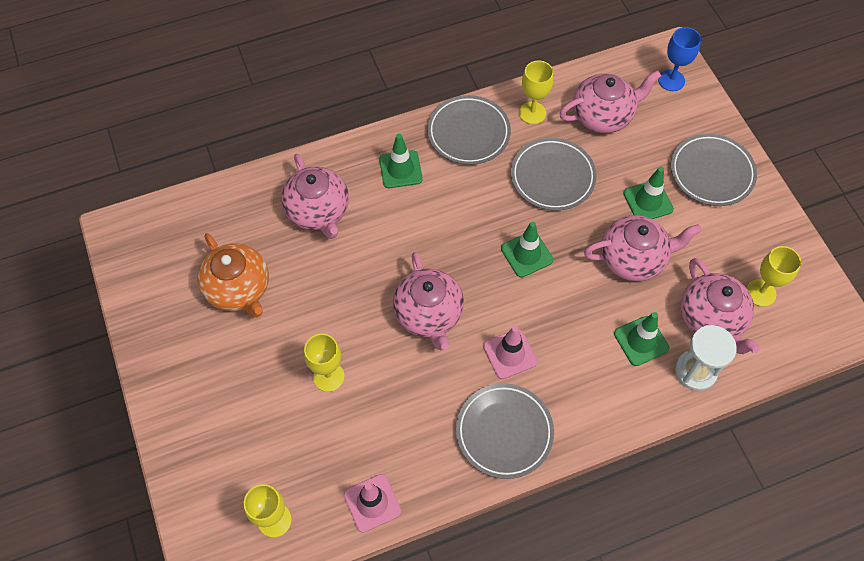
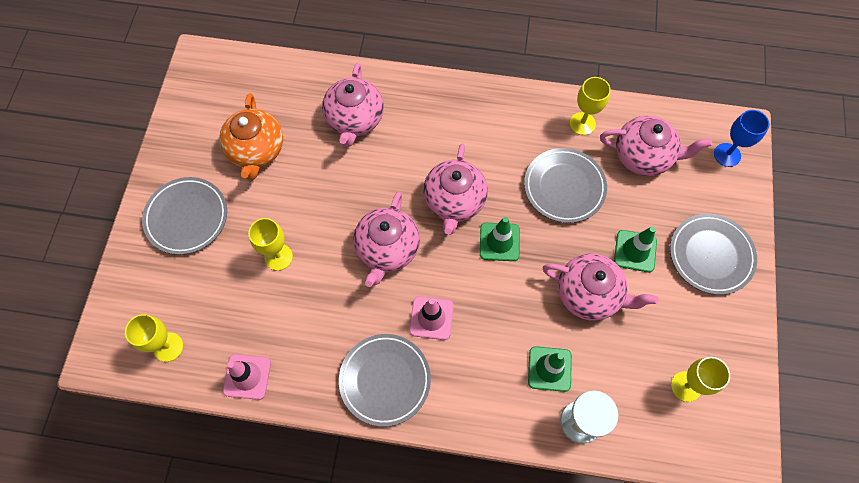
camera: 30 degrees right, 5 degrees up
(400, 169) = (441, 118): green traffic cone -> none
(468, 133) = (516, 114): grey plate -> grey plate (187, 217)
(711, 319) = (624, 385): pink teapot -> pink teapot (454, 201)

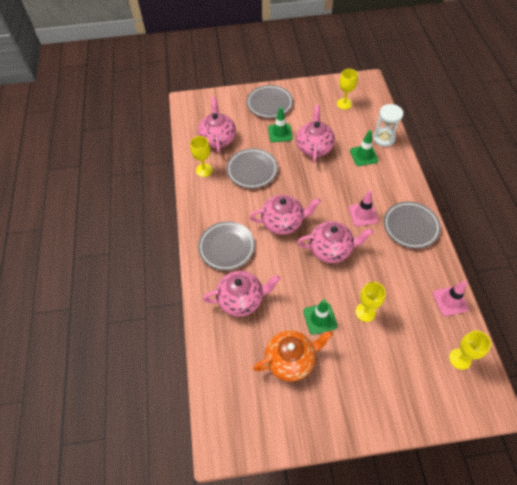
camera: 105 degrees left, 10 degrees down
(187, 217) = (365, 389): grey plate -> grey plate (226, 247)
(499, 242) = (300, 193): green traffic cone -> green traffic cone (320, 318)
(727, 155) = (205, 105): blue goblet -> none

